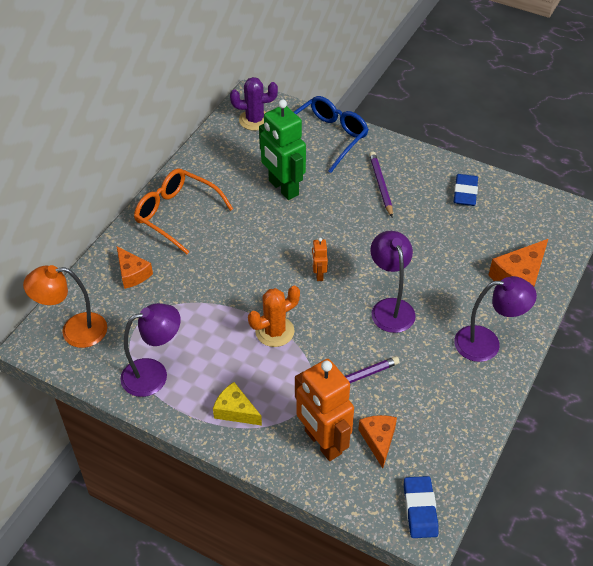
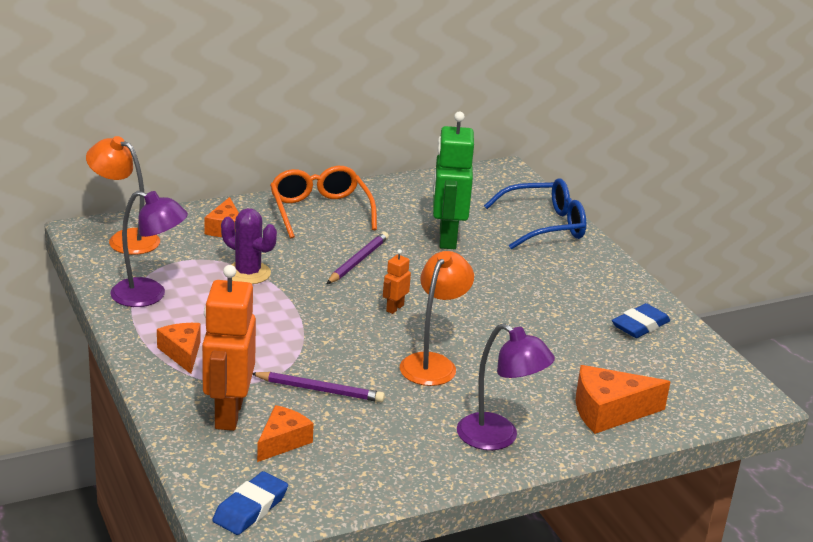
camera: 35 degrees right, 20 degrees down
(235, 411) = (182, 353): yellow cheese -> orange cheese
(255, 120) = (487, 185): purple cactus -> purple cactus (248, 273)
(274, 331) = (295, 323): orange cactus -> none
(380, 185) = (552, 280): purple pencil -> purple pencil (358, 261)
(390, 307) = (432, 363): purple lamp -> orange lamp

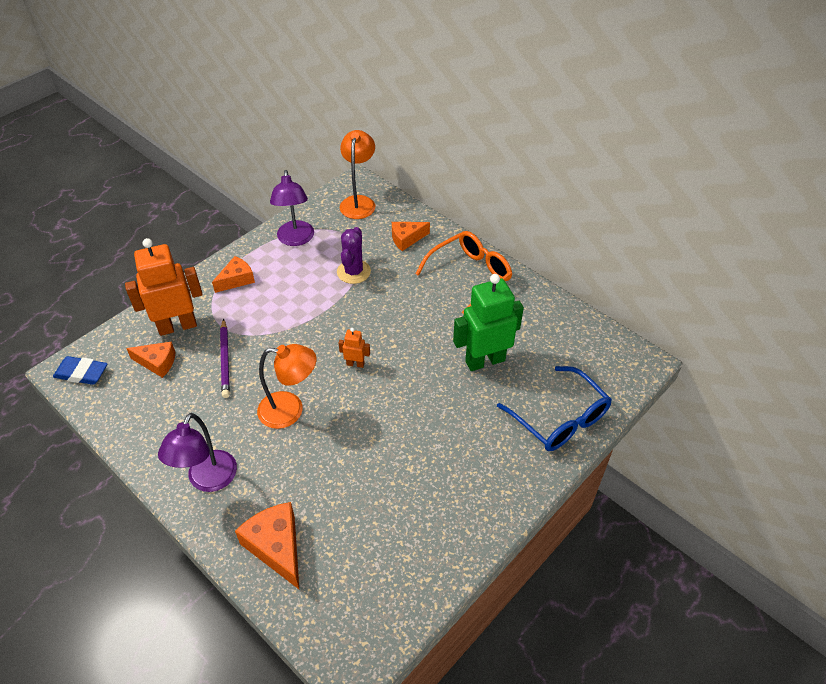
camera: 70 degrees right, 20 degrees up
(358, 261) = (411, 321): purple pencil -> none
(640, 325) = (429, 538): blue eraser -> none

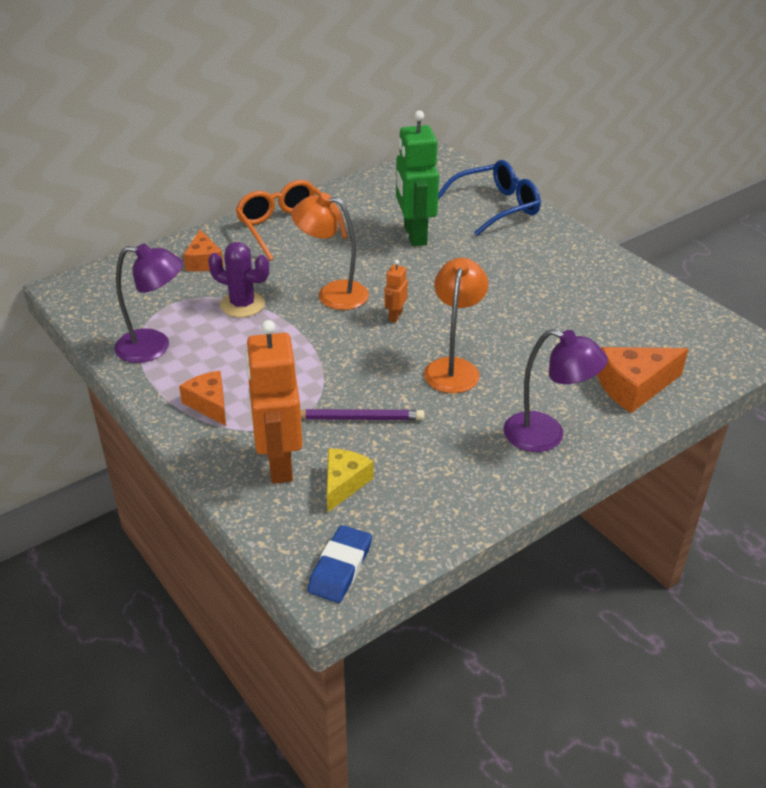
camera: 80 degrees left, 10 degrees down
(157, 362) = (344, 483): orange cheese -> yellow cheese
(359, 202) = (109, 289): orange lamp -> orange lamp (332, 293)

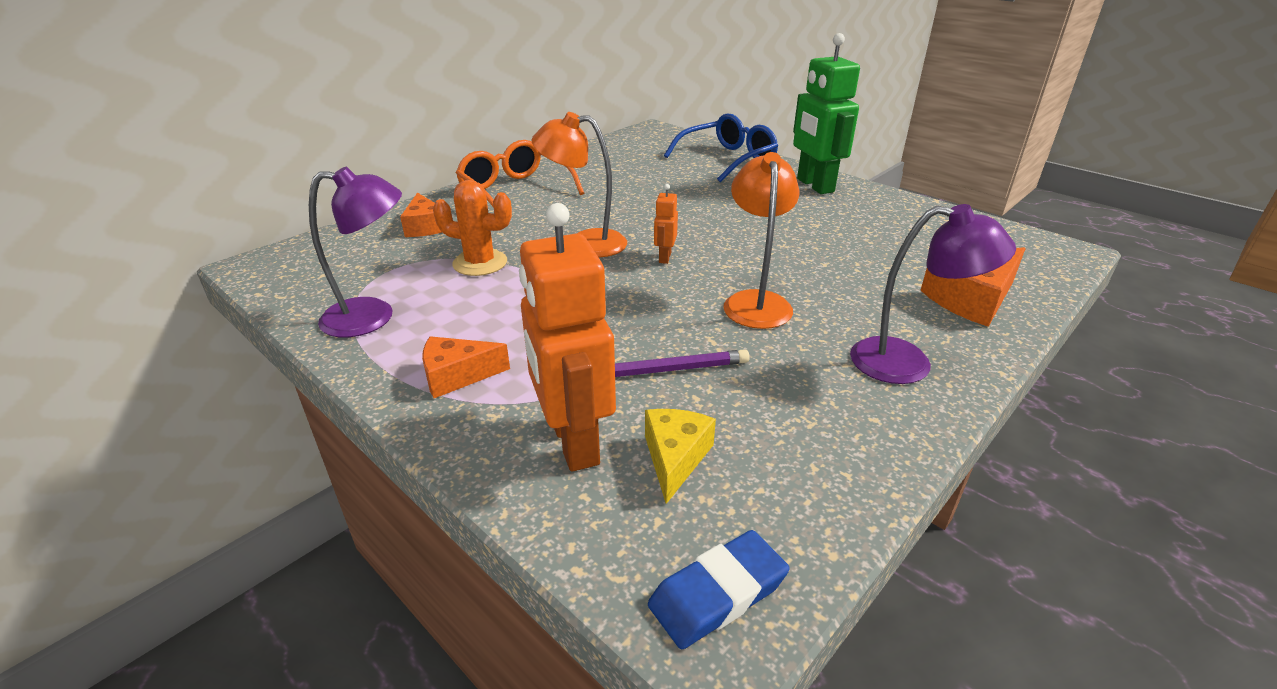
camera: 10 degrees left, 5 degrees down
(209, 404) = (457, 376): orange cheese -> orange cheese turned 60 degrees counterclockwise
(242, 305) = (480, 263): purple cactus -> orange cactus
(340, 568) = (718, 594): blue eraser -> blue eraser turned 45 degrees clockwise
(414, 235) = (655, 187): green robot -> green robot (814, 185)

